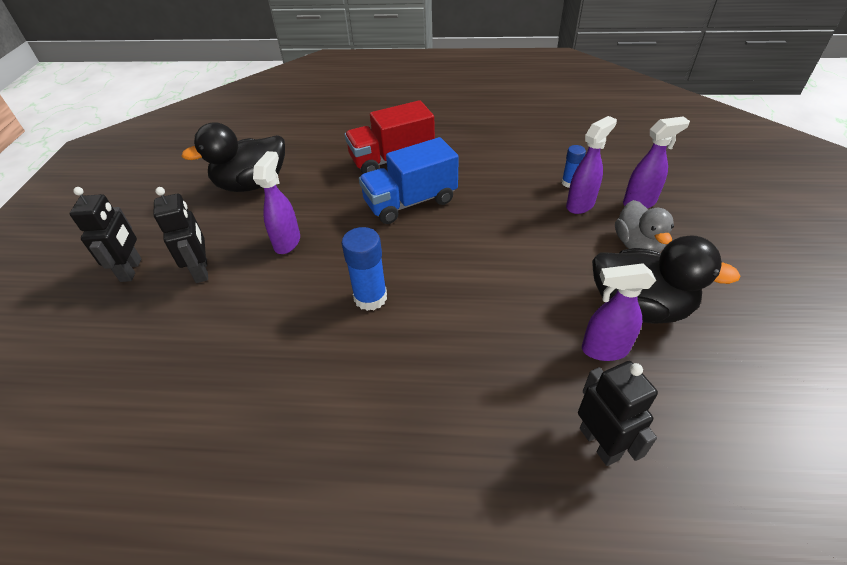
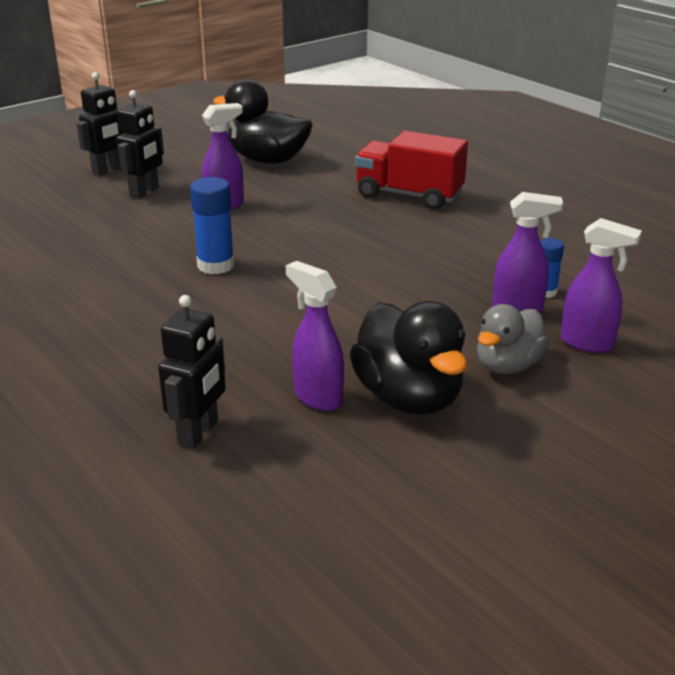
camera: 45 degrees right, 15 degrees down
(410, 202) = (363, 229): blue truck -> none

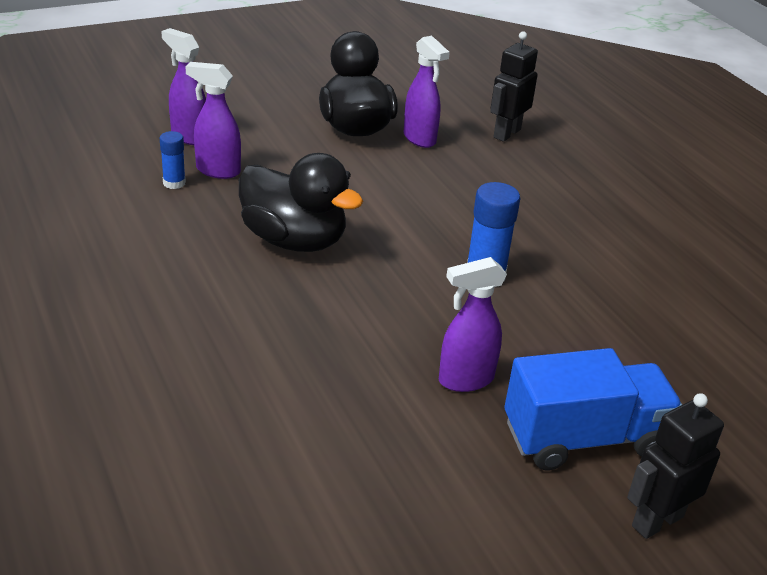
camera: 170 degrees left, 5 degrees up
(145, 192) = (584, 438): black robot -> blue truck
(268, 160) = (377, 495): black duck -> black duck (294, 240)
(409, 195) = (202, 349): red truck -> none
(507, 366) = (267, 133): grey duck -> none

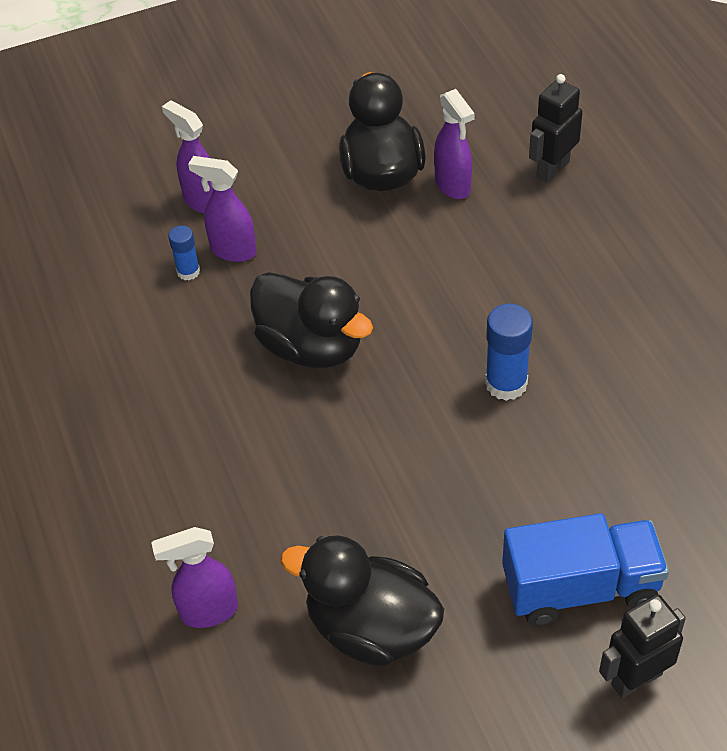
camera: 10 degrees right, 15 degrees up
(367, 470) = (371, 628): none -> black duck
(465, 380) = (472, 521): purple spray bottle -> purple spray bottle (208, 611)

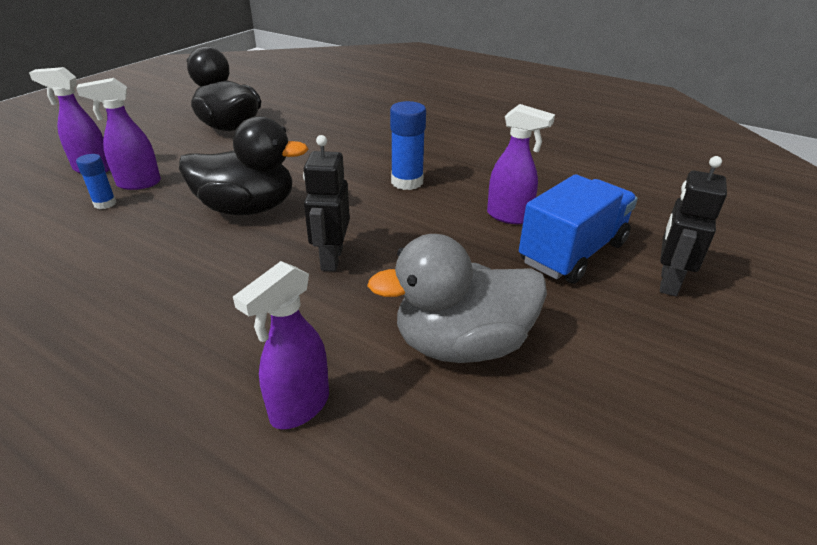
camera: 40 degrees left, 15 degrees down
(371, 628) = (461, 344): black duck -> grey duck
(453, 186) = (282, 120): purple spray bottle -> purple spray bottle (509, 216)
(552, 169) = (337, 102): black robot -> black robot (331, 259)

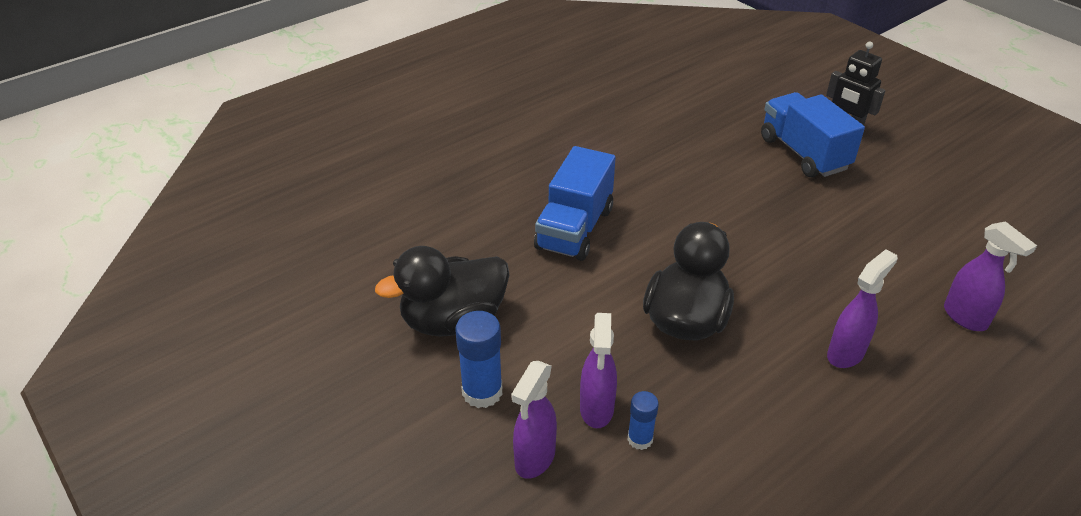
camera: 70 degrees left, 5 degrees up
(331, 259) = (790, 276): black robot -> none
(350, 150) = (575, 229): none -> blue truck
(407, 182) = (663, 206): blue glue stick -> blue glue stick (482, 392)
(461, 344) = (905, 233): grey duck -> none
(509, 216) = (744, 166): purple spray bottle -> purple spray bottle (846, 353)

